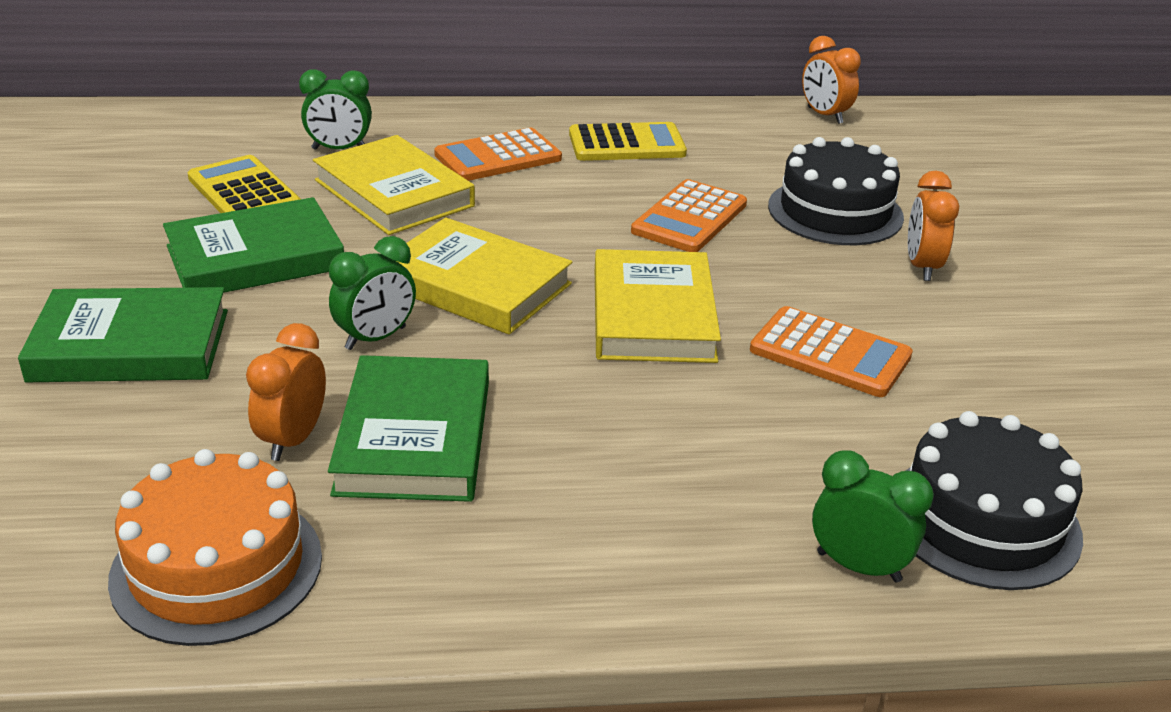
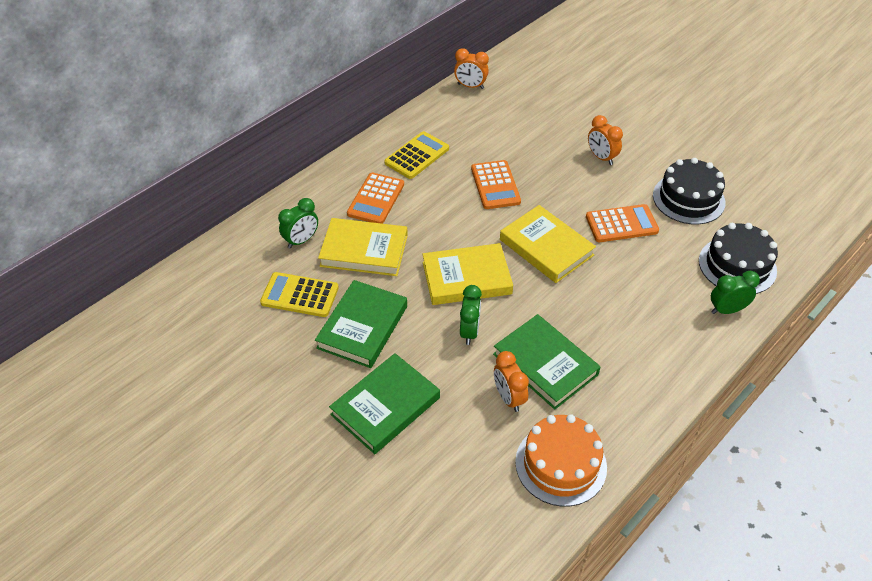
camera: 40 degrees left, 15 degrees up
(835, 211) = (540, 146): black cake -> black cake (688, 199)

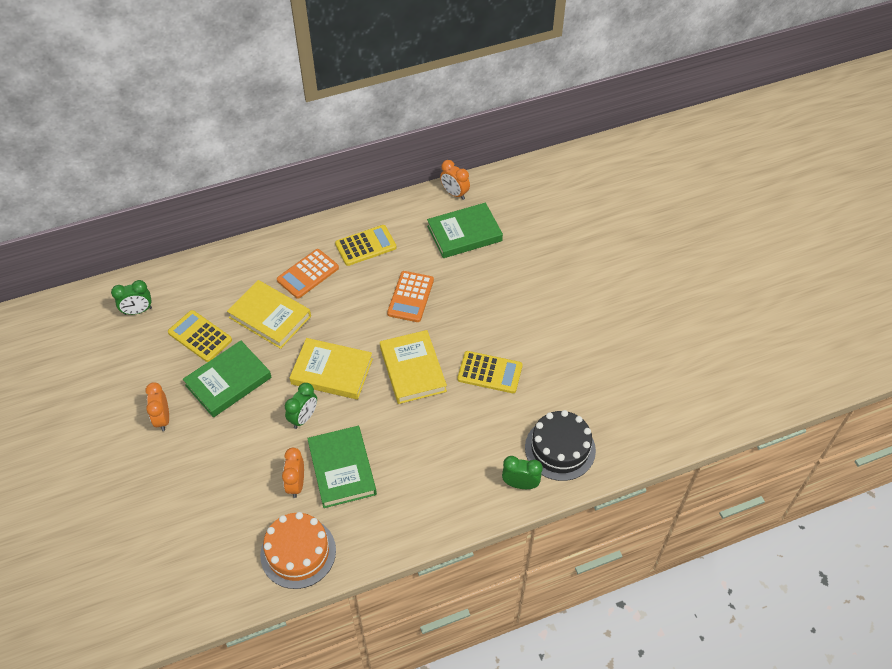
camera: 25 degrees right, 5 degrees up
(301, 240) = (229, 290): green clock -> green clock (138, 311)
(385, 406) = (204, 452): green book -> green book (464, 233)
(601, 157) = (518, 304): orange clock -> orange clock (163, 419)
(621, 224) = (490, 372): orange calculator -> yellow calculator
(688, 199) = (565, 371): black cake -> none

